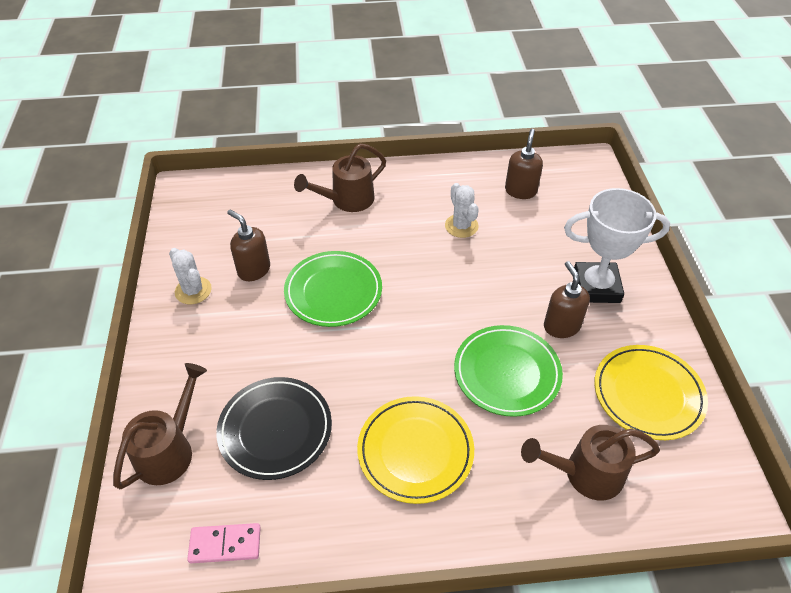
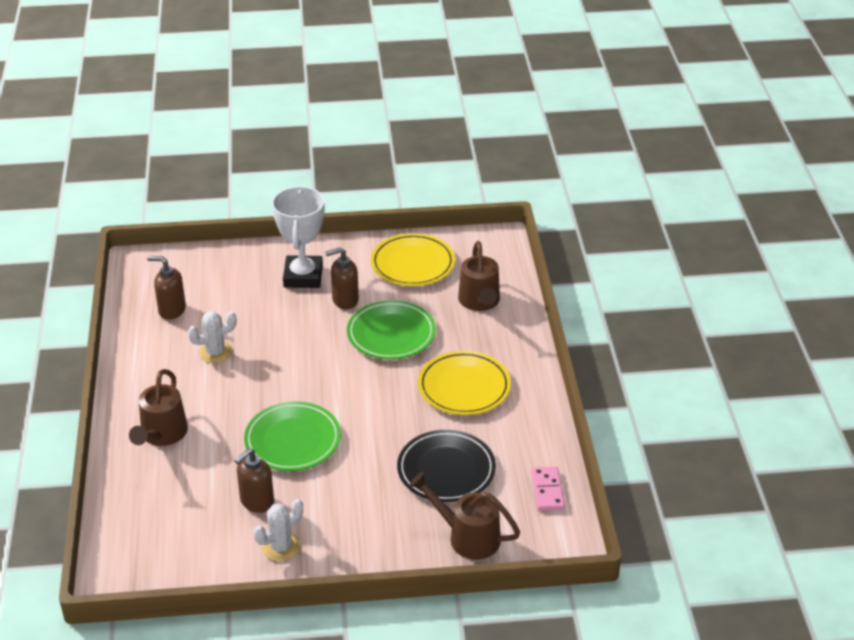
camera: 90 degrees left, 10 degrees down
(347, 200) = (161, 435): brown watering can -> brown watering can turned 45 degrees clockwise

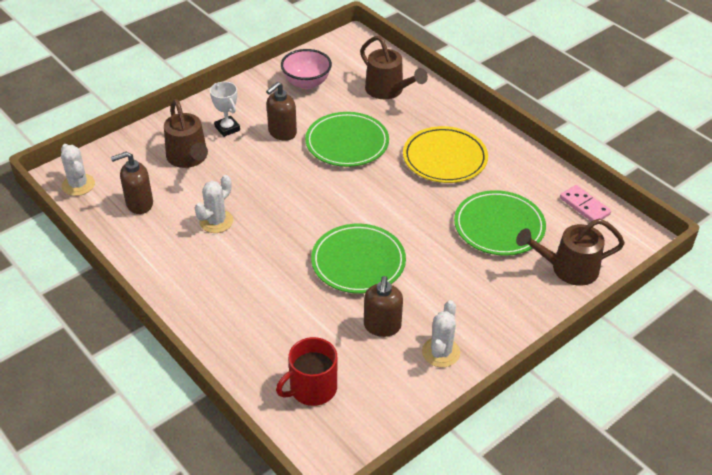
camera: 35 degrees left, 5 degrees up
(142, 273) = (78, 185): none -> white cactus
(154, 520) = (312, 388): none -> red mug
(161, 435) = (242, 313): brown watering can -> brown watering can (189, 158)
(303, 276) = (227, 128): white trophy -> white trophy, size x0.54
(413, 264) = (306, 83): yellow plate -> pink bowl
(446, 470) = (499, 226): black plate -> green plate

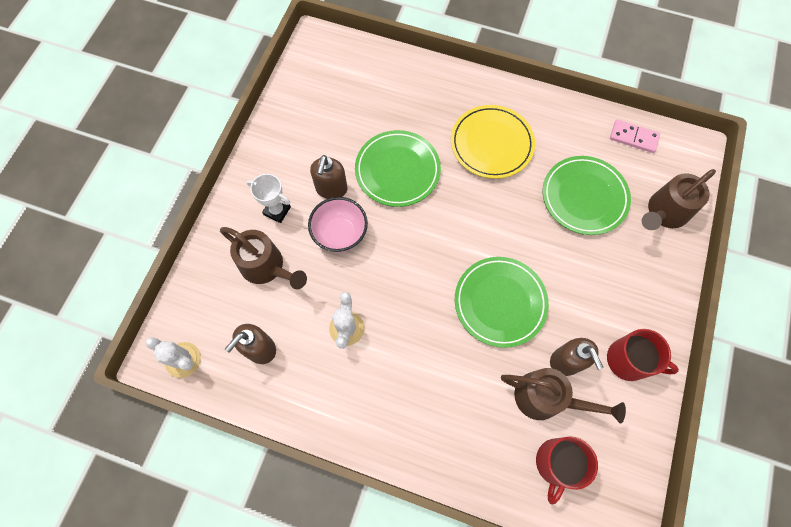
camera: 30 degrees left, 25 degrees up
(306, 83) = (311, 116): pink bowl -> pink bowl (340, 234)
(388, 91) = (391, 89): brown watering can -> brown watering can (546, 398)
(440, 352) = (629, 360): white cactus -> red mug

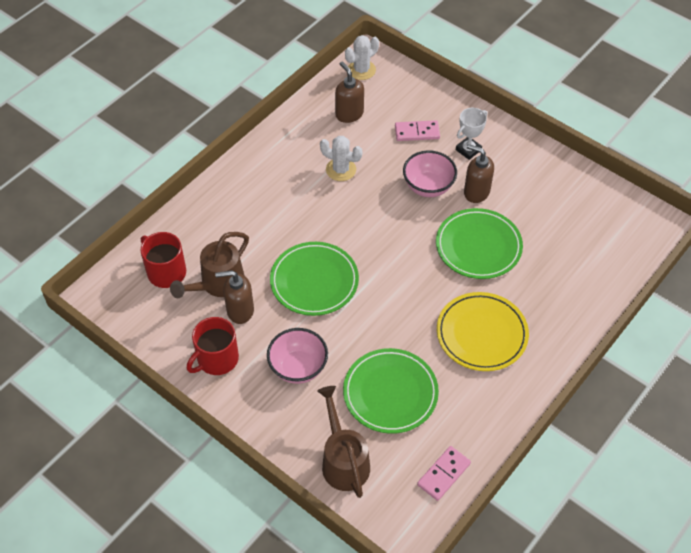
camera: 110 degrees right, 15 degrees down
(267, 267) = (417, 132): brown watering can -> pink domino
(599, 281) = (298, 368): none -> pink bowl

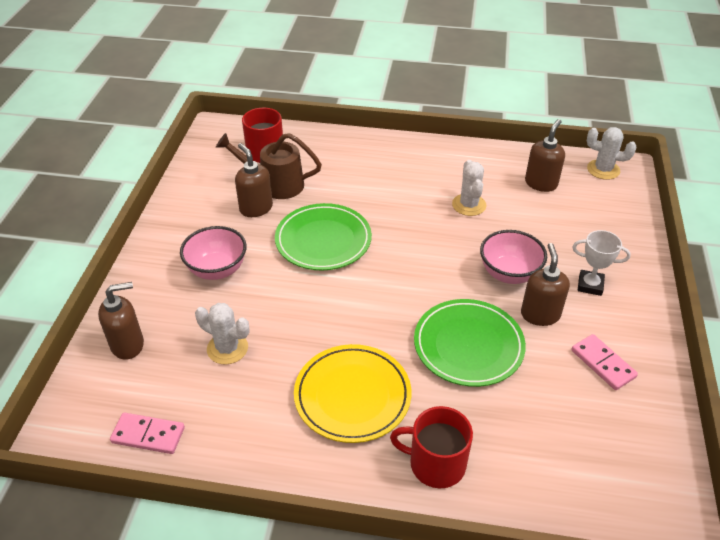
camera: 60 degrees right, 10 degrees down
(217, 359) = (195, 216): red mug -> red mug (435, 463)
(343, 460) = (128, 345): brown watering can -> brown soap dispenser
(390, 393) = (227, 348): green plate -> white cactus
(417, 132) = (570, 237): pink domino -> pink domino (603, 363)

